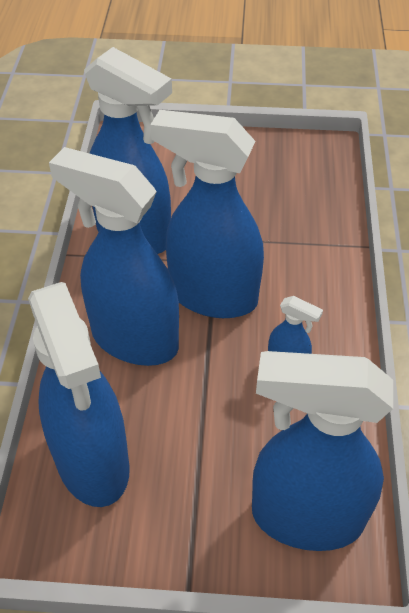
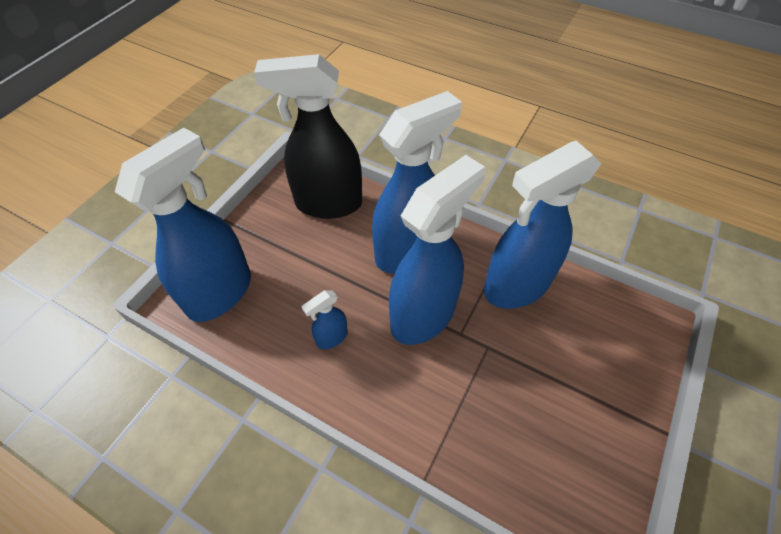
camera: 115 degrees right, 5 degrees up
(93, 463) = (328, 203): blue spray bottle -> black spray bottle

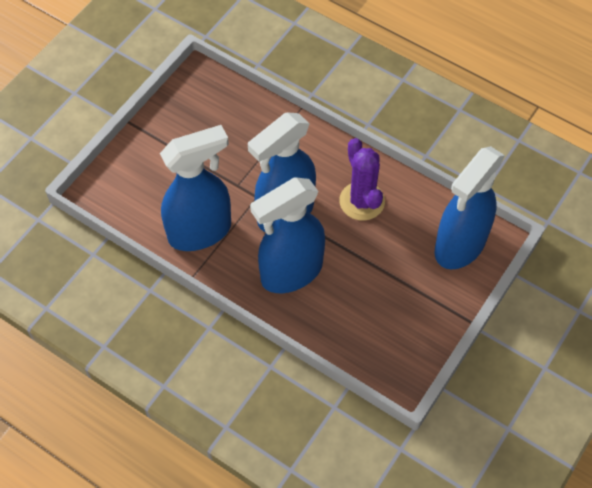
camera: 175 degrees left, 5 degrees up
(328, 203) = (367, 333): black spray bottle -> none
(331, 337) = (362, 201): blue spray bottle -> purple cactus

